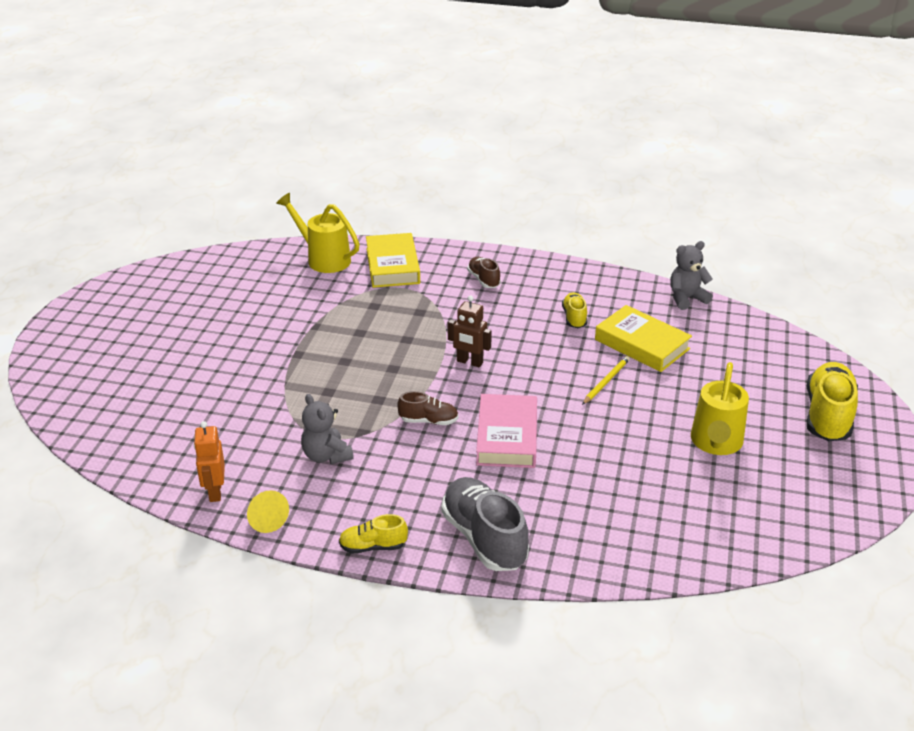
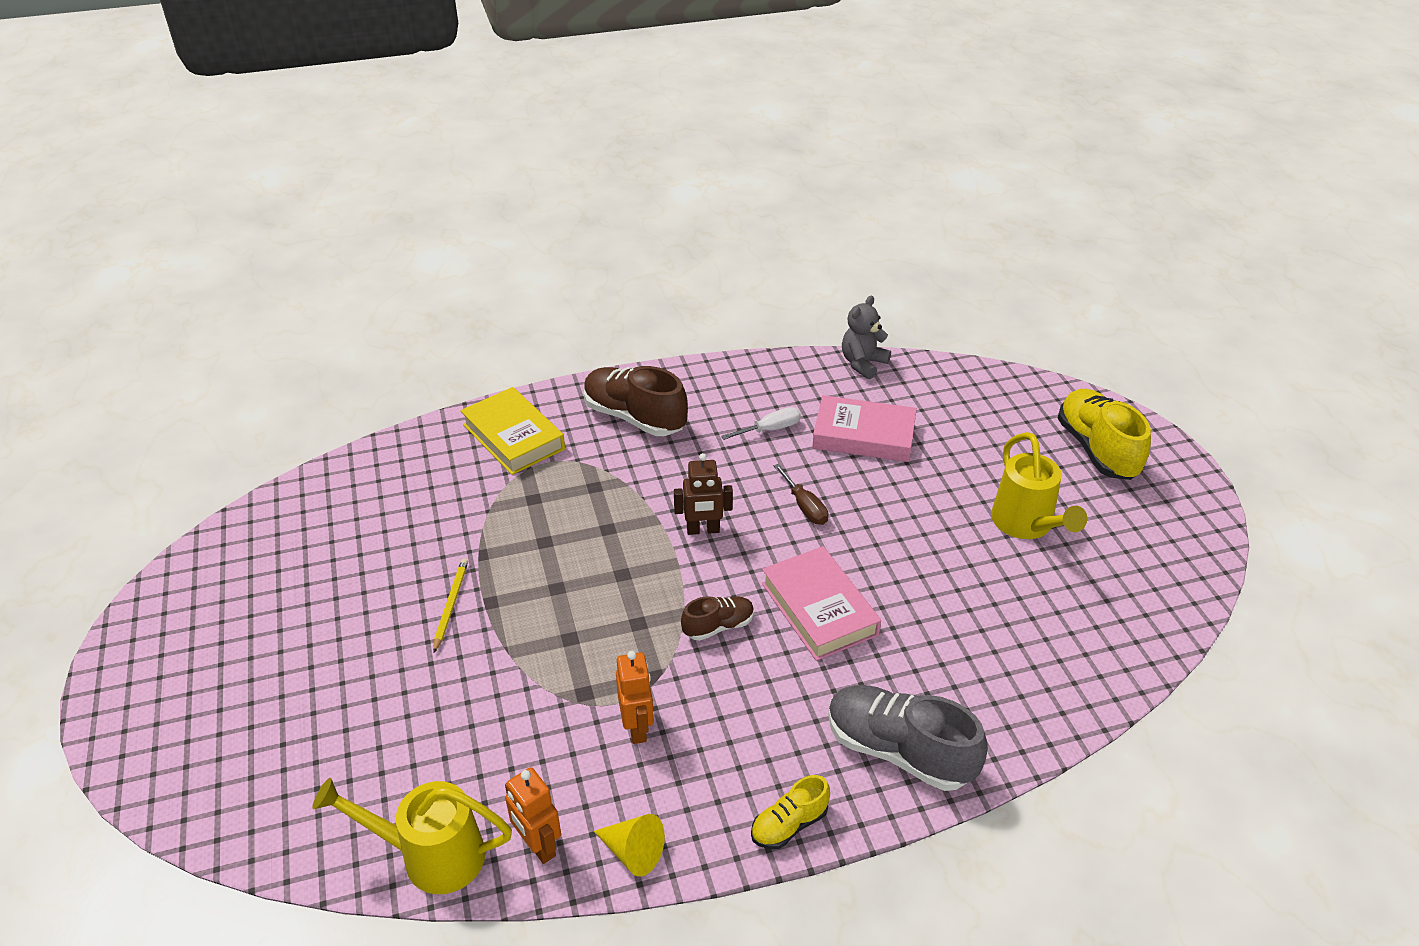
camera: 30 degrees left, 5 degrees up
(323, 258) = (419, 457): yellow watering can -> yellow watering can (431, 855)
(326, 455) = (637, 727): grey teddy bear -> orange robot
(483, 280) = (634, 417): brown shoe -> brown shoe, size x1.88
(554, 373) = (804, 506): none -> brown screwdriver
(574, 318) = (770, 429): yellow shoe -> white screwdriver
(606, 381) = (865, 495): yellow pencil -> yellow pencil (451, 605)
(642, 344) = (863, 435): yellow book -> pink book

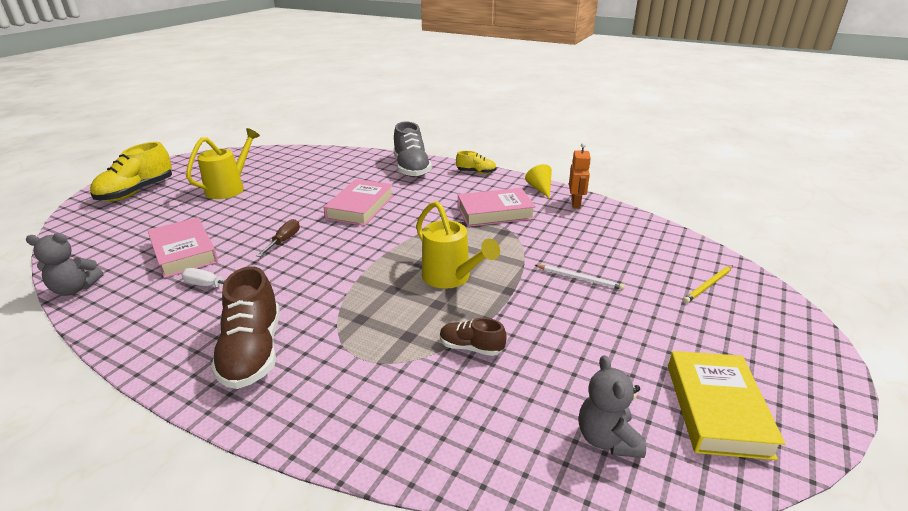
camera: 135 degrees left, 10 degrees down
(305, 520) = (607, 439): none -> grey teddy bear
(424, 671) = (580, 278): none -> white pencil
(431, 855) = (625, 219): yellow watering can -> yellow watering can (451, 278)
(451, 605) = (534, 302): yellow pencil -> yellow pencil (708, 285)
(513, 437) = (353, 401): yellow book -> yellow book (717, 409)
(637, 727) = (495, 212): orange robot -> pink book
(703, 530) = (347, 259): brown robot -> none
(718, 626) = (410, 223): brown shoe -> brown shoe (471, 347)

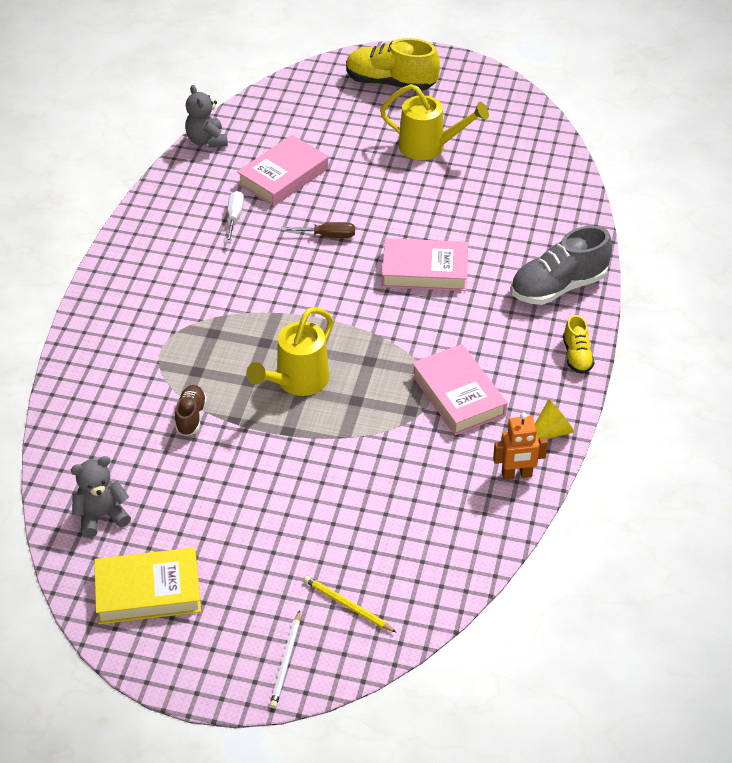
camera: 75 degrees right, 15 degrees up
(253, 352) = (154, 282): brown shoe -> none
(580, 278) = (327, 488): white pencil -> white pencil (286, 661)

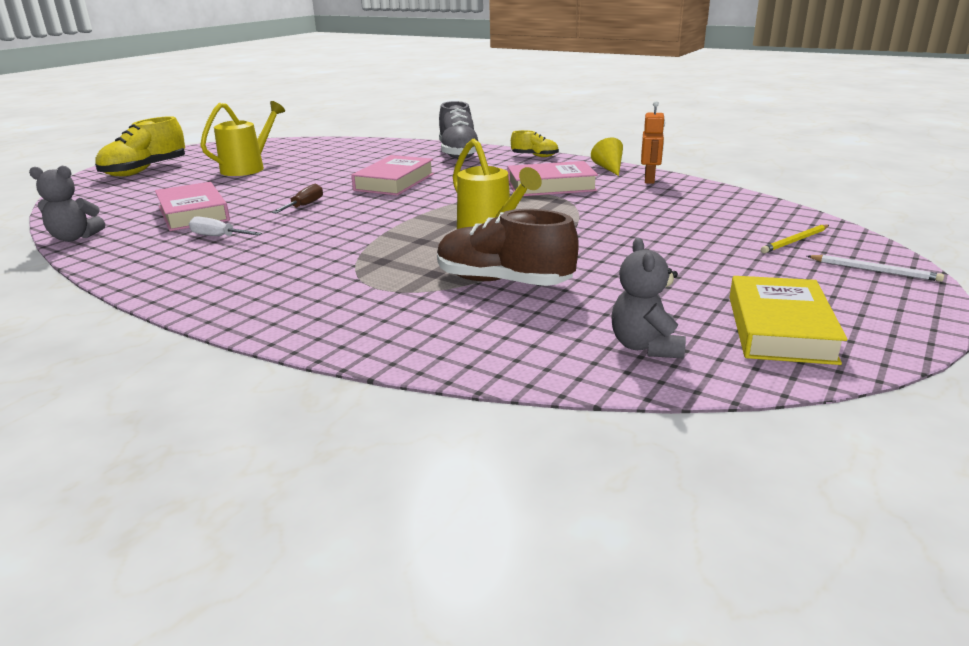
camera: 70 degrees left, 20 degrees down
(191, 417) = (503, 282): brown shoe -> brown shoe, size x1.88

